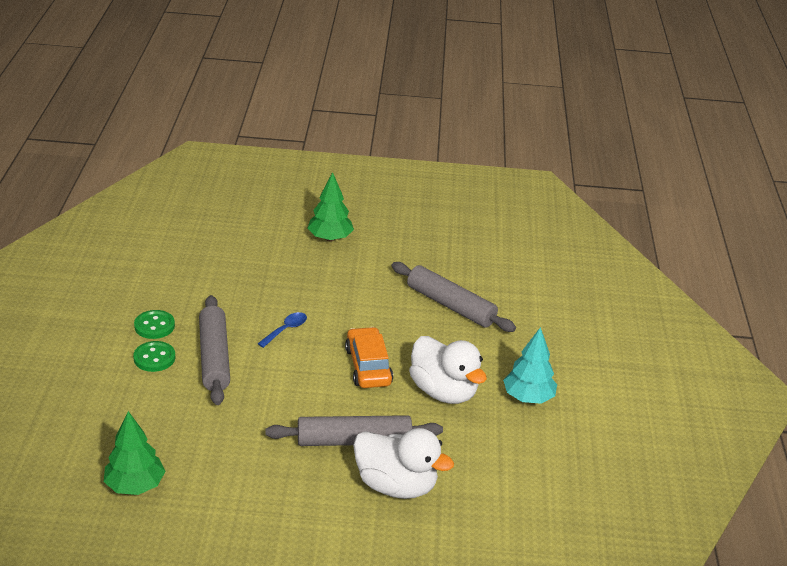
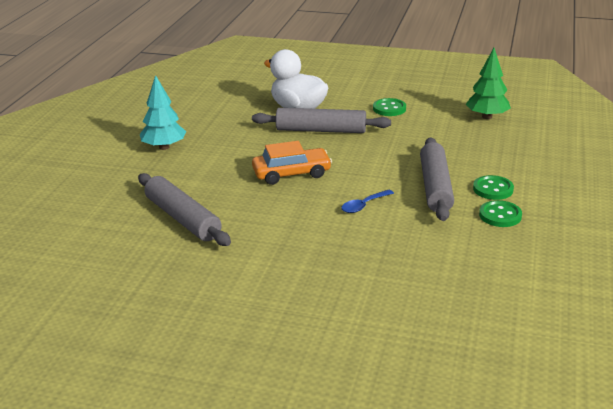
camera: 165 degrees left, 5 degrees down
(270, 495) = (389, 109): none -> green button
(330, 238) = (289, 305): green tree -> none
(368, 366) = (291, 173): orange car -> orange car turned 105 degrees counterclockwise
(443, 391) = (233, 154): white duck -> none

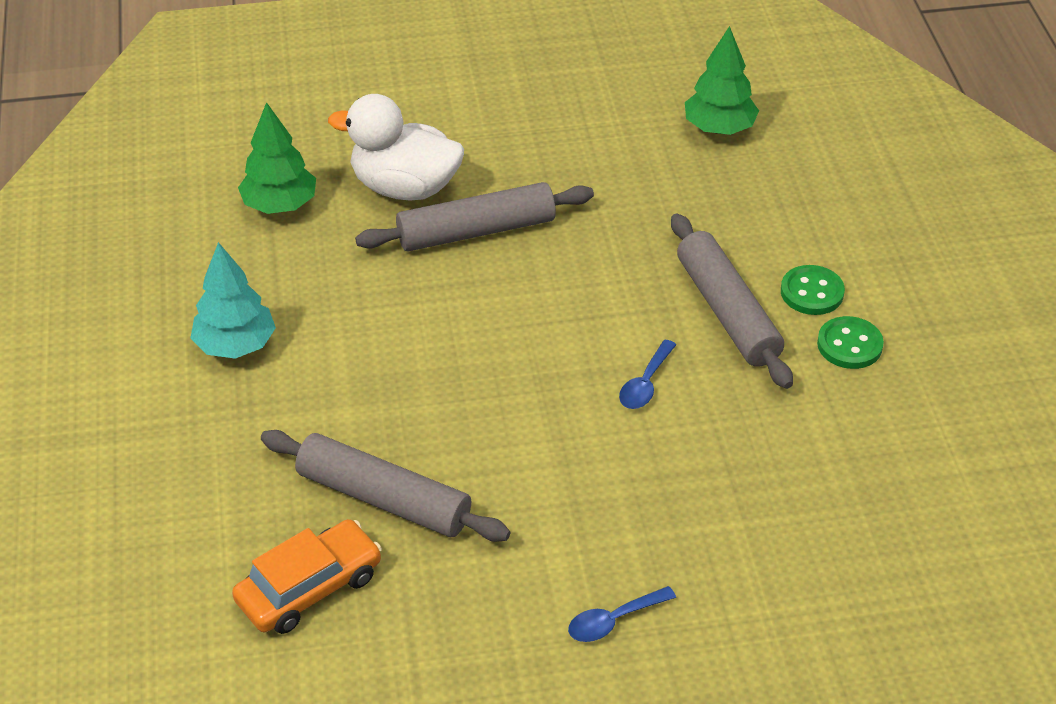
camera: 25 degrees left, 15 degrees up
(231, 104) = (280, 205): none -> green tree
(261, 299) = (613, 621): none -> blue spoon
(291, 173) = (492, 346): orange car -> orange car (309, 588)
(389, 109) = (556, 148): green button -> none

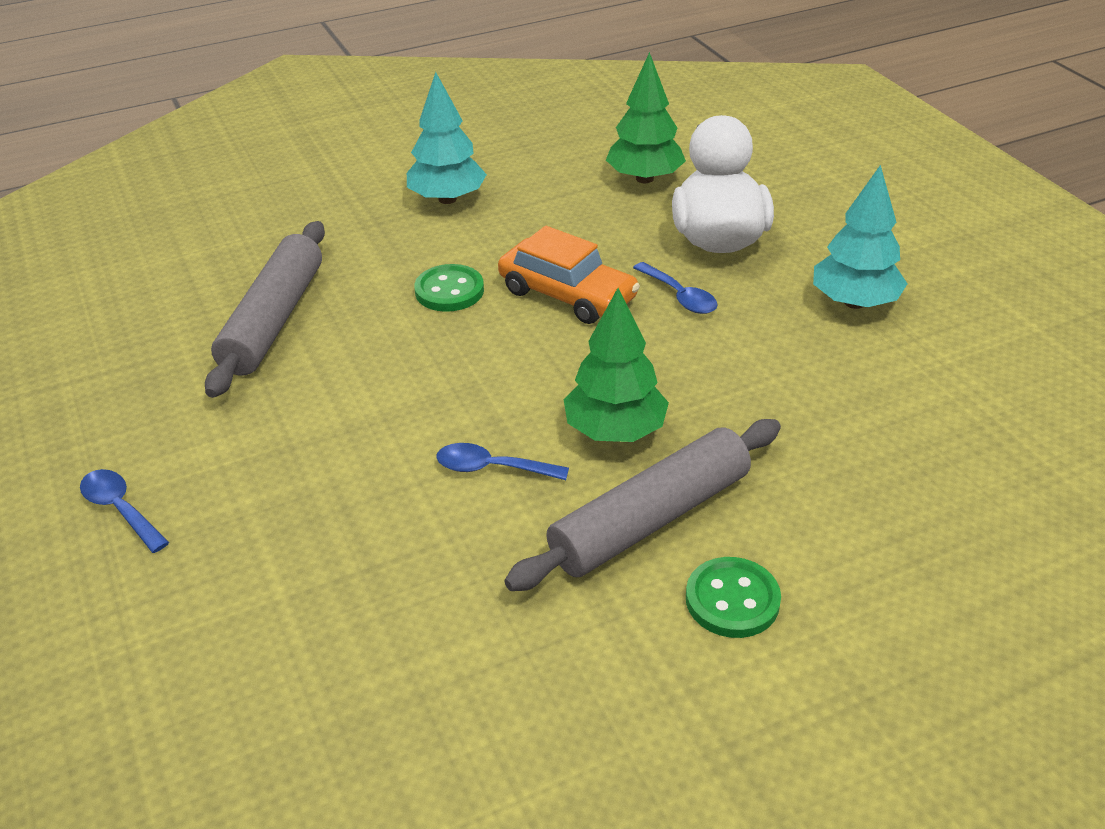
camera: 75 degrees right, 5 degrees down
(309, 588) = (158, 303): orange car -> orange car (567, 294)
(476, 231) = (680, 296): grey rolling pin -> blue spoon
(530, 141) = (854, 302): none -> turquoise tree
(719, 128) = (1007, 450): green tree -> green tree (615, 431)
(849, 345) = (644, 659): green button -> green button (449, 291)

